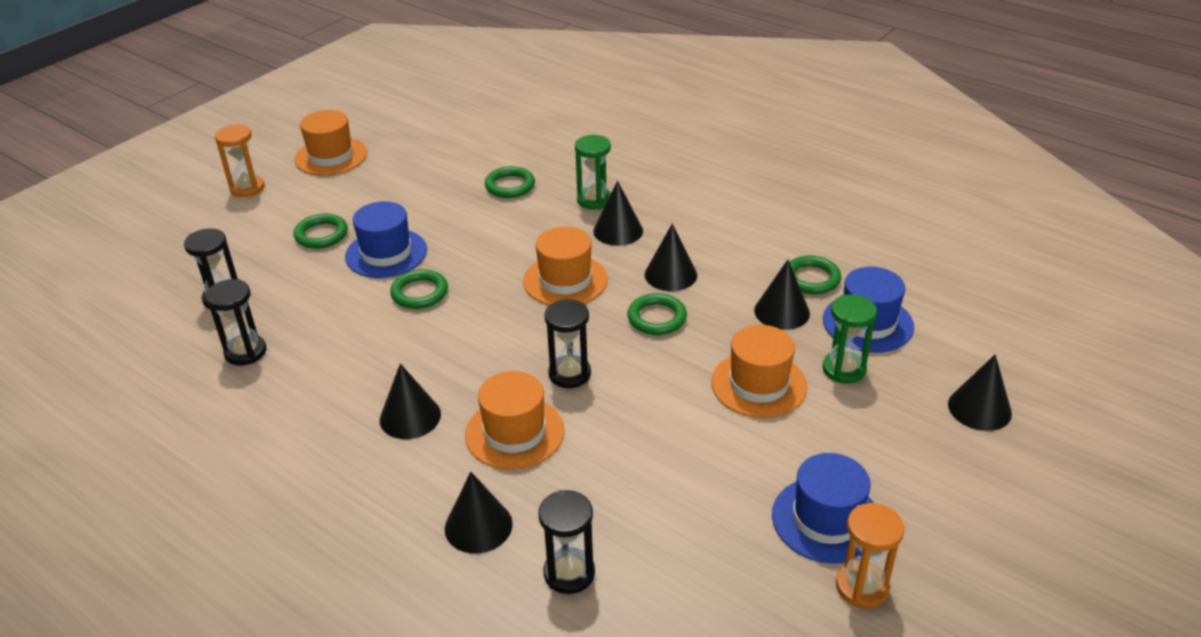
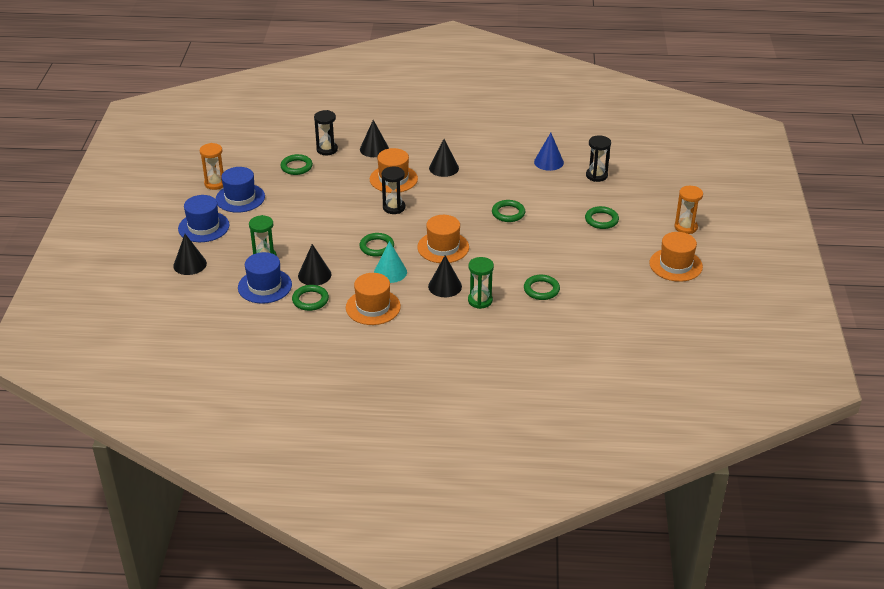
camera: 145 degrees right, 0 degrees up
(245, 352) = (548, 162): black hourglass -> blue cone
(386, 253) = (553, 224): blue hat -> blue hat (203, 227)
(665, 552) = (296, 167): none -> green ring
(670, 274) = (390, 272): black cone -> turquoise cone
(759, 384) = (302, 236): orange hat -> orange hat (373, 307)

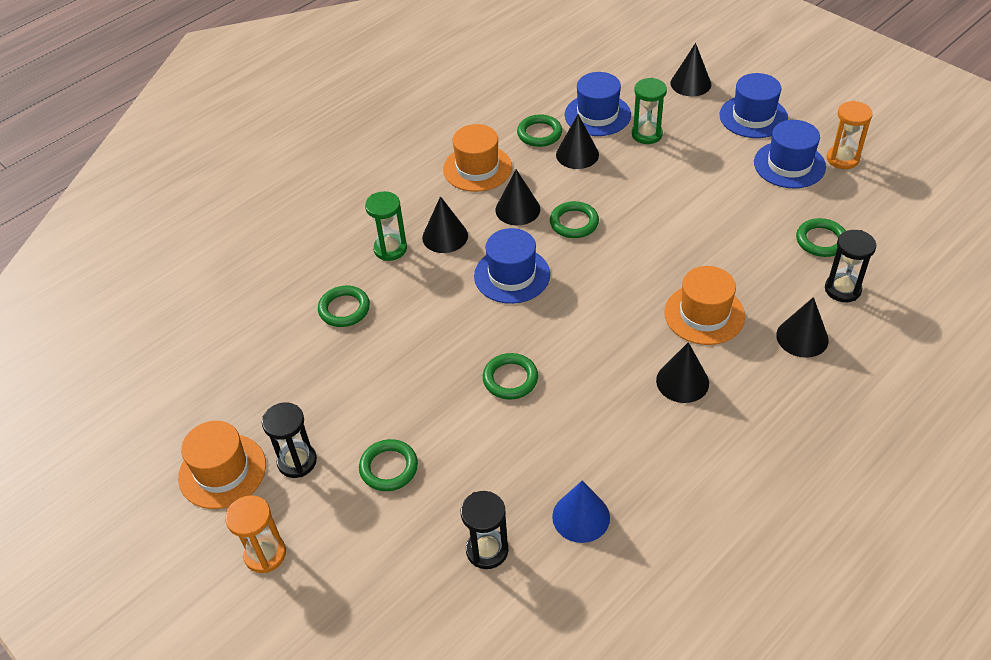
camera: 135 degrees right, 10 degrees up
(390, 272) = (517, 209): turquoise cone -> black cone
(394, 207) = (637, 279): black hourglass -> black hourglass (297, 461)
(443, 247) = (512, 275): orange hat -> blue hat

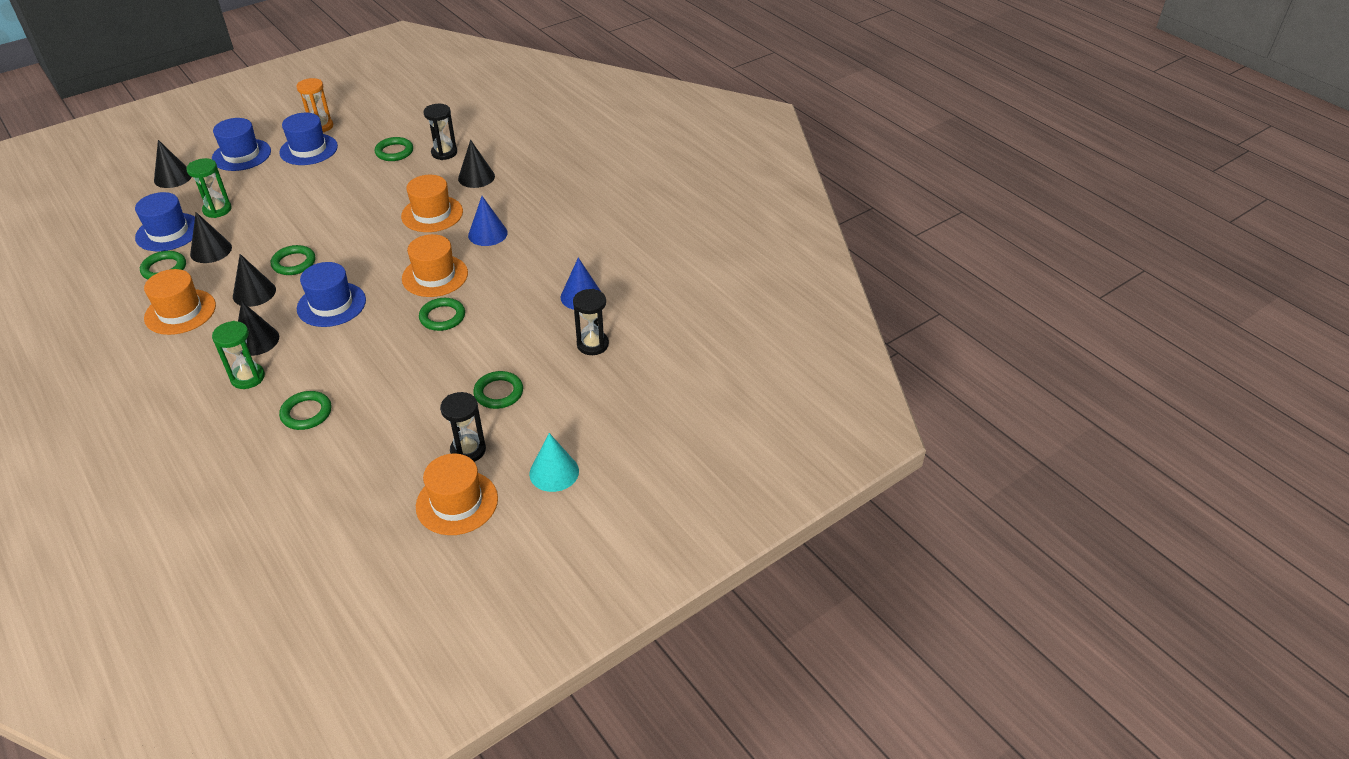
camera: 85 degrees left, 5 degrees down
(265, 554) = (554, 472): orange hourglass -> turquoise cone
(583, 351) = (435, 276): none -> orange hat
(682, 381) = (487, 234): black cone -> blue cone

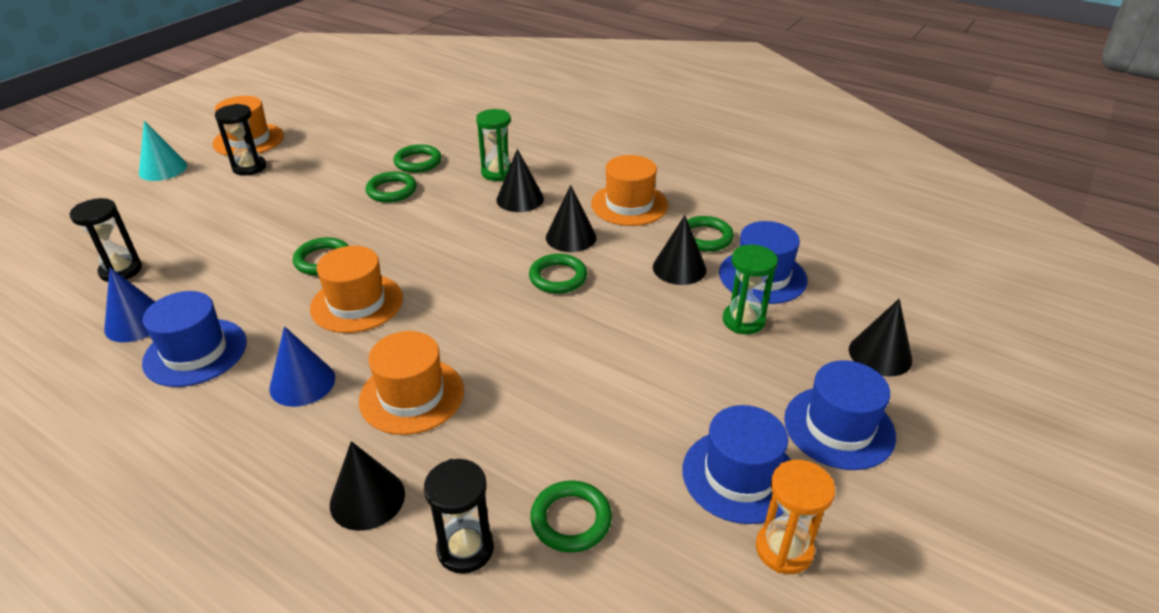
camera: 160 degrees right, 5 degrees down
(331, 304) = (468, 245): blue hat -> blue hat (195, 352)
(498, 393) = (230, 209): green ring -> green ring (391, 190)

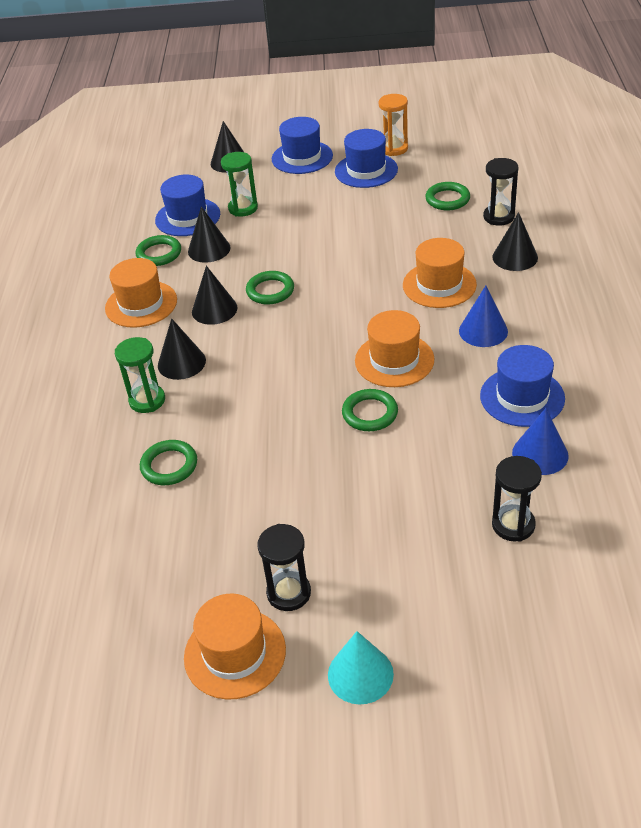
camera: 120 degrees left, 5 degrees up
(391, 190) = (236, 447): green ring -> none

